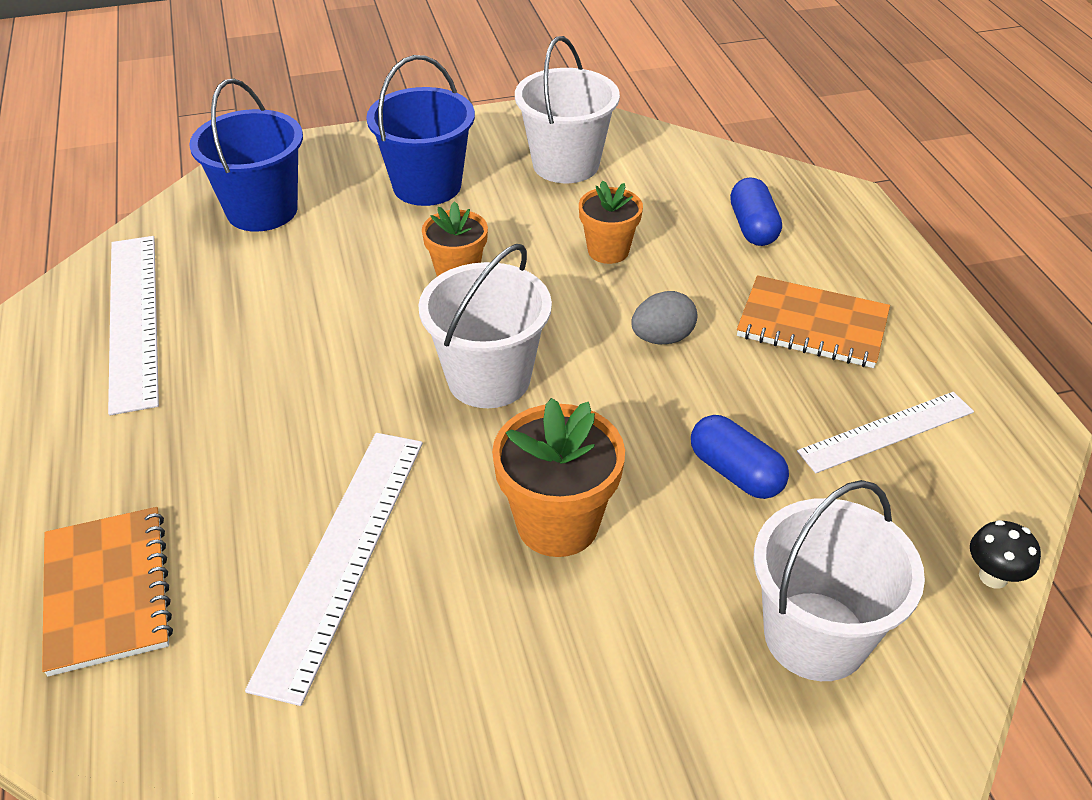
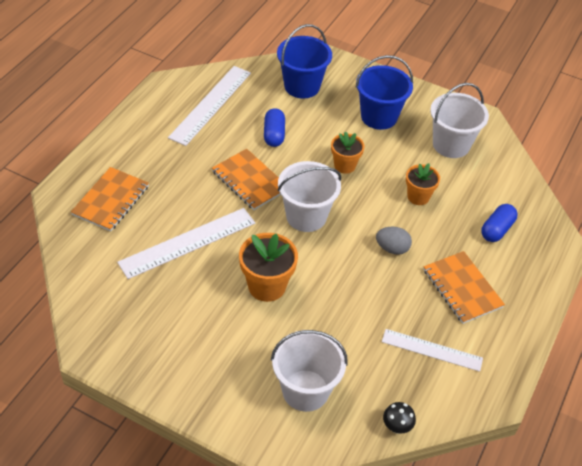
camera: 40 degrees right, 5 degrees up
(337, 388) = (249, 181): none -> orange notebook
(735, 472) = (352, 318): blue capsule -> blue capsule (274, 135)

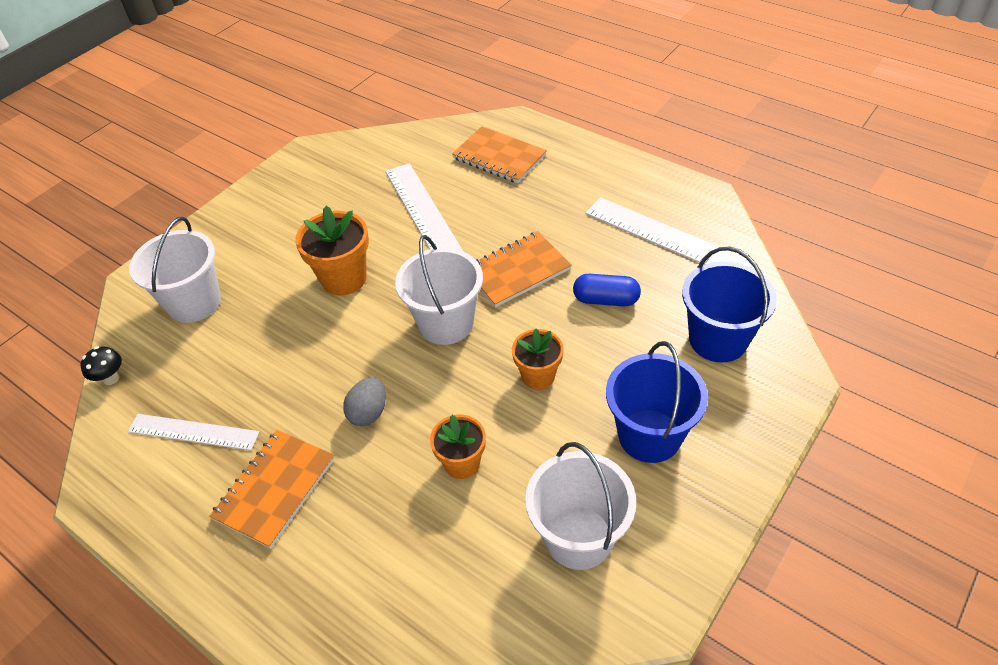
camera: 105 degrees right, 0 degrees up
(432, 350) = (193, 432): white ruler -> white ruler turned 75 degrees clockwise
(462, 288) = (275, 489): orange notebook -> orange notebook turned 45 degrees counterclockwise
(497, 230) = (372, 567): blue capsule -> none

